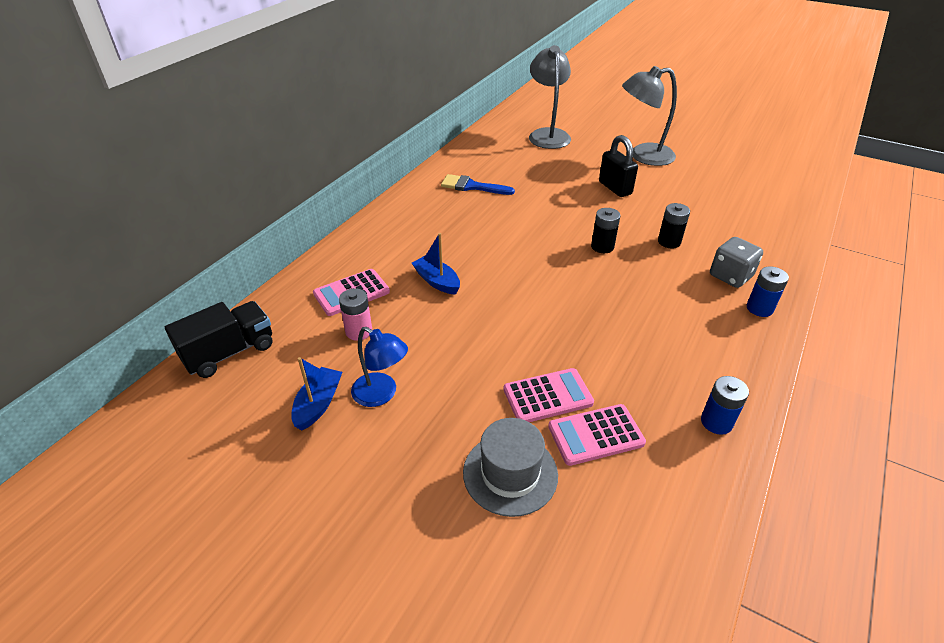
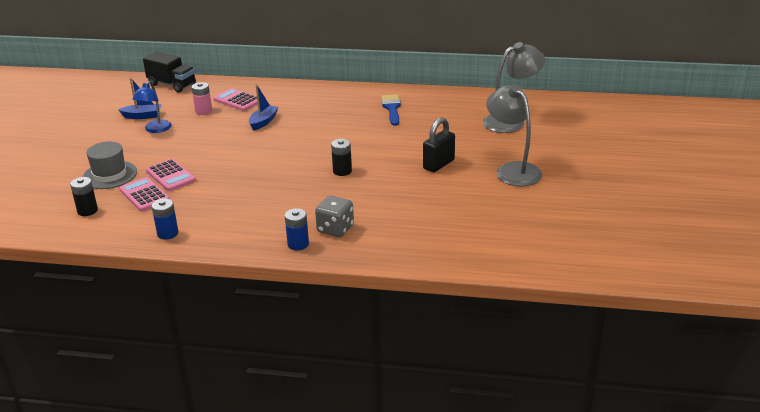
camera: 70 degrees right, 10 degrees down
(669, 242) = (368, 198): black battery -> black battery (87, 210)

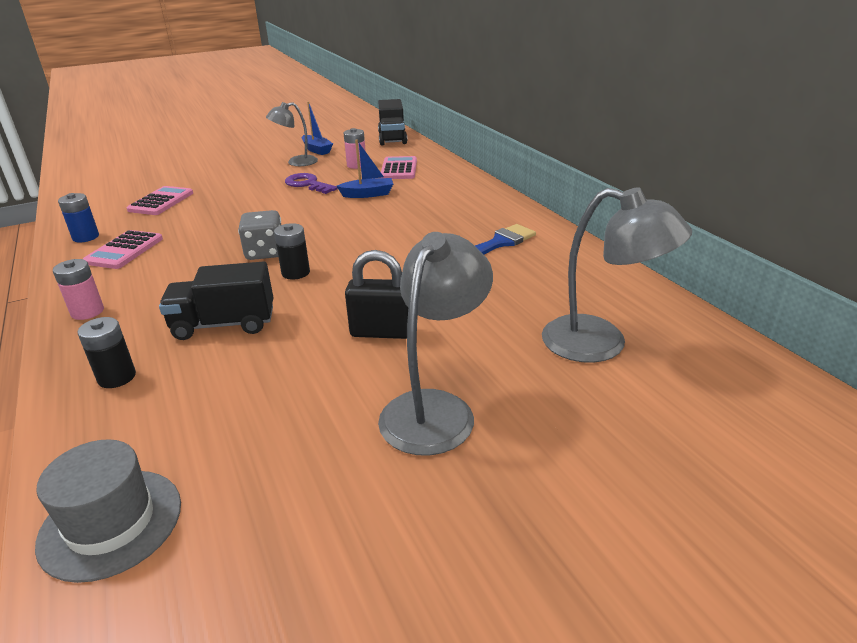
camera: 55 degrees right, 0 degrees up
(87, 210) = (116, 192): black battery -> black battery (117, 377)
(110, 175) = (191, 177): grey hat -> grey hat (111, 523)
(155, 129) = (296, 162): blue lamp -> grey lamp
(171, 176) = (208, 198): pink calculator -> pink calculator (124, 250)
(209, 136) = (307, 184): none -> purple key
(298, 244) = (87, 312): blue battery -> pink battery
(335, 229) = (138, 322): grey dice -> grey dice (265, 252)
(374, 204) = (224, 324): none -> black truck

